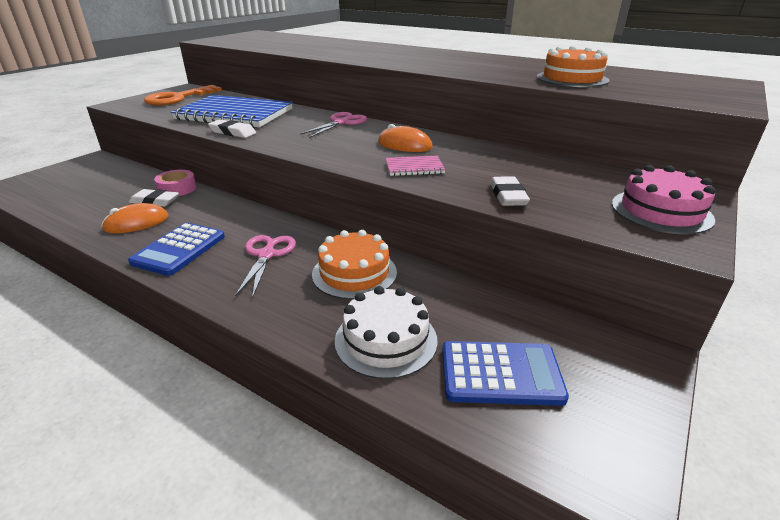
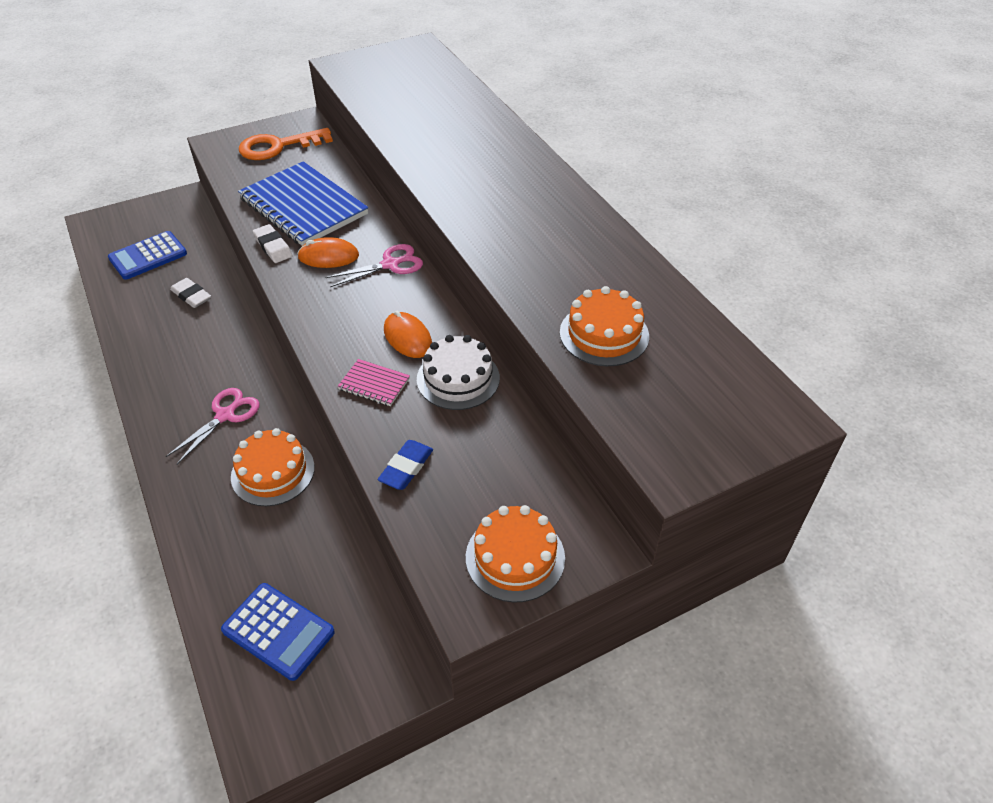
camera: 30 degrees right, 15 degrees up
(136, 223) = (159, 323): orange mouse -> orange mouse (328, 256)
(177, 188) = (221, 282): pink tape -> none
(179, 249) = (167, 377): blue calculator -> blue calculator (148, 256)
(386, 340) = (232, 557): white cake -> white cake (458, 378)
(507, 196) = (406, 468): white eraser -> blue eraser
(661, 211) = (515, 557): pink cake -> orange cake

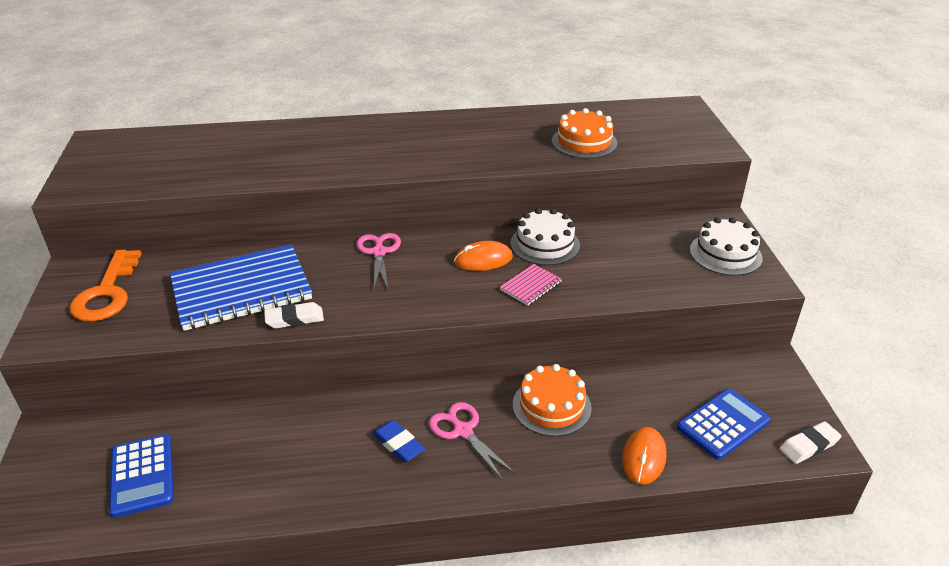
camera: 70 degrees left, 10 degrees down
(191, 296) = (254, 440): white eraser -> white eraser (809, 445)
(328, 256) = (339, 285): orange mouse -> orange mouse (644, 457)
(406, 468) = (630, 285): blue eraser -> blue eraser (398, 444)
(515, 557) = (725, 254): orange cake -> white cake

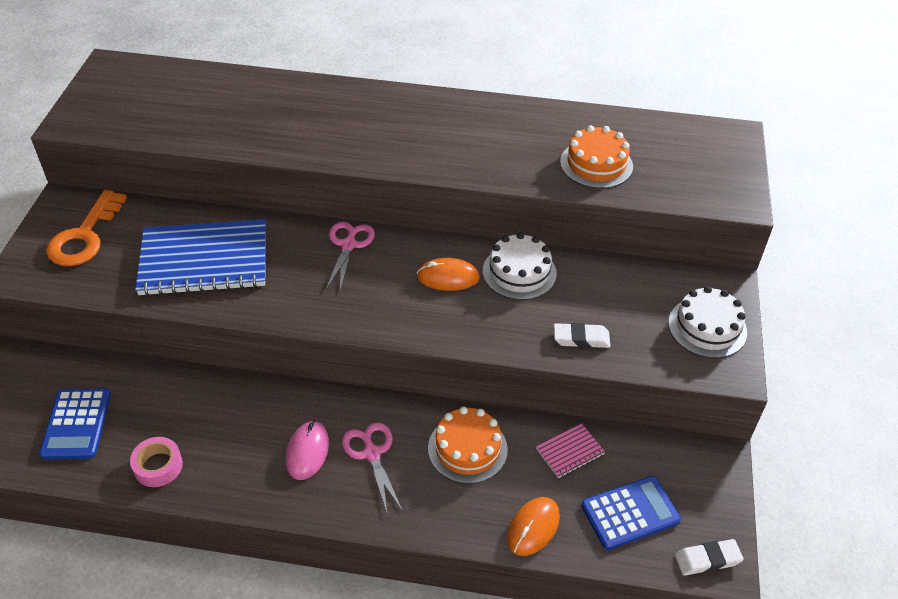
camera: 15 degrees right, 10 degrees up
(247, 493) = (158, 466): none -> pink tape
(294, 319) = (241, 305): white eraser -> white eraser (581, 338)
(398, 444) = (307, 451): blue eraser -> pink mouse
(530, 286) = (482, 320): pink notebook -> pink notebook (570, 451)

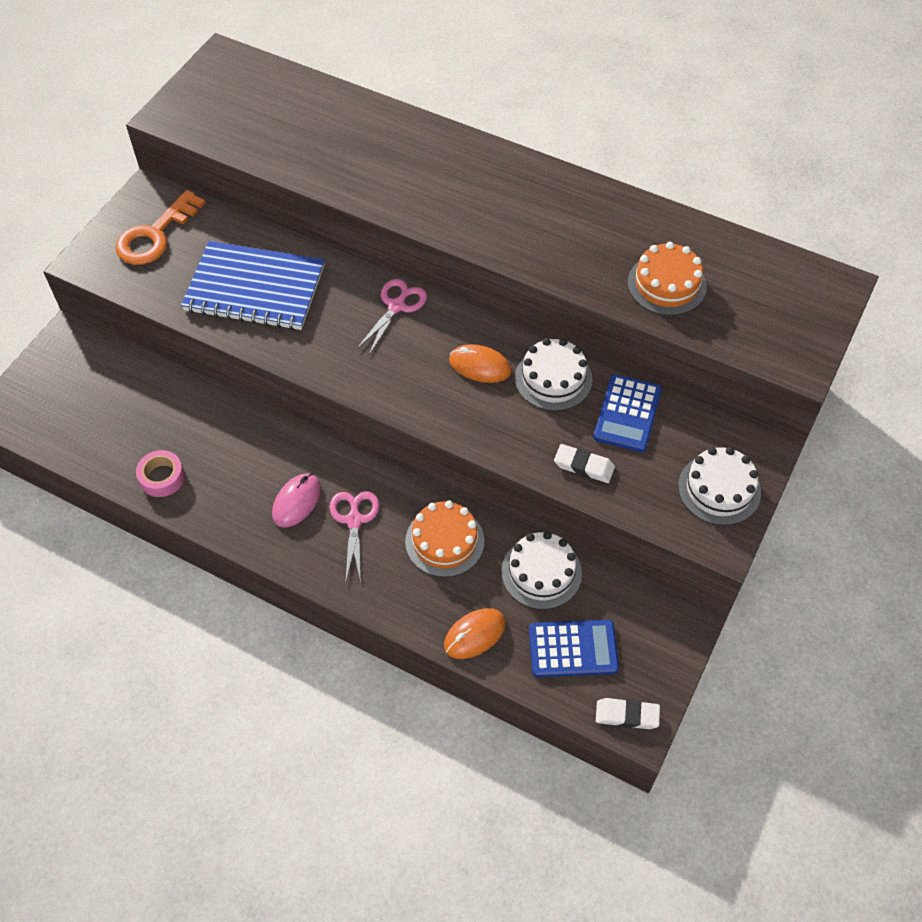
camera: 20 degrees right, 10 degrees up
(76, 424) = (105, 418): blue calculator -> blue calculator (627, 414)
(570, 451) = (541, 572): pink notebook -> white cake

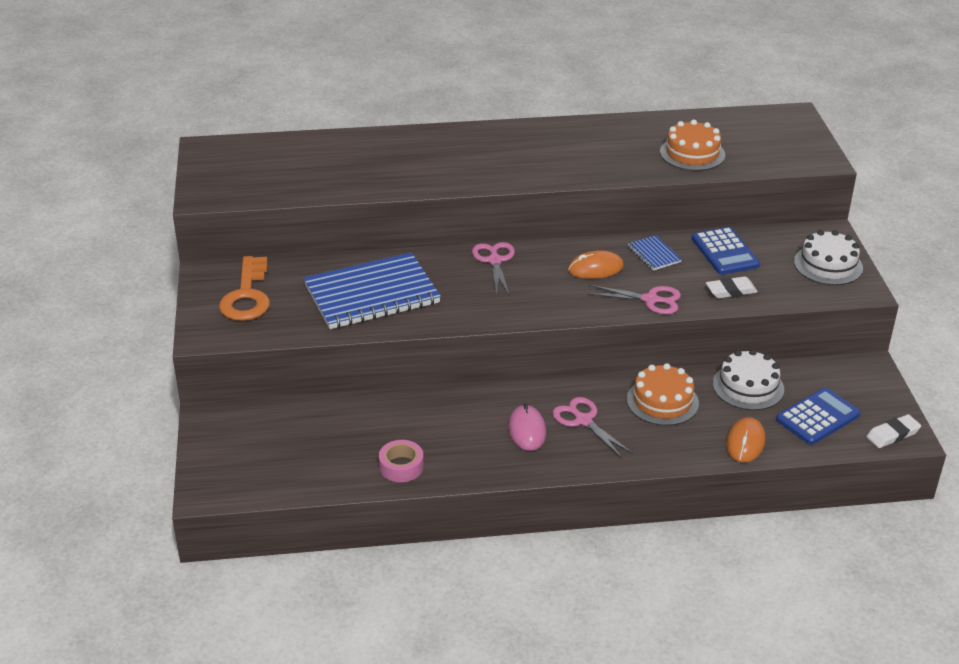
camera: 35 degrees left, 20 degrees down
(494, 433) = (650, 300): none -> pink scissors
(553, 378) = (654, 254): white cake -> blue notebook

